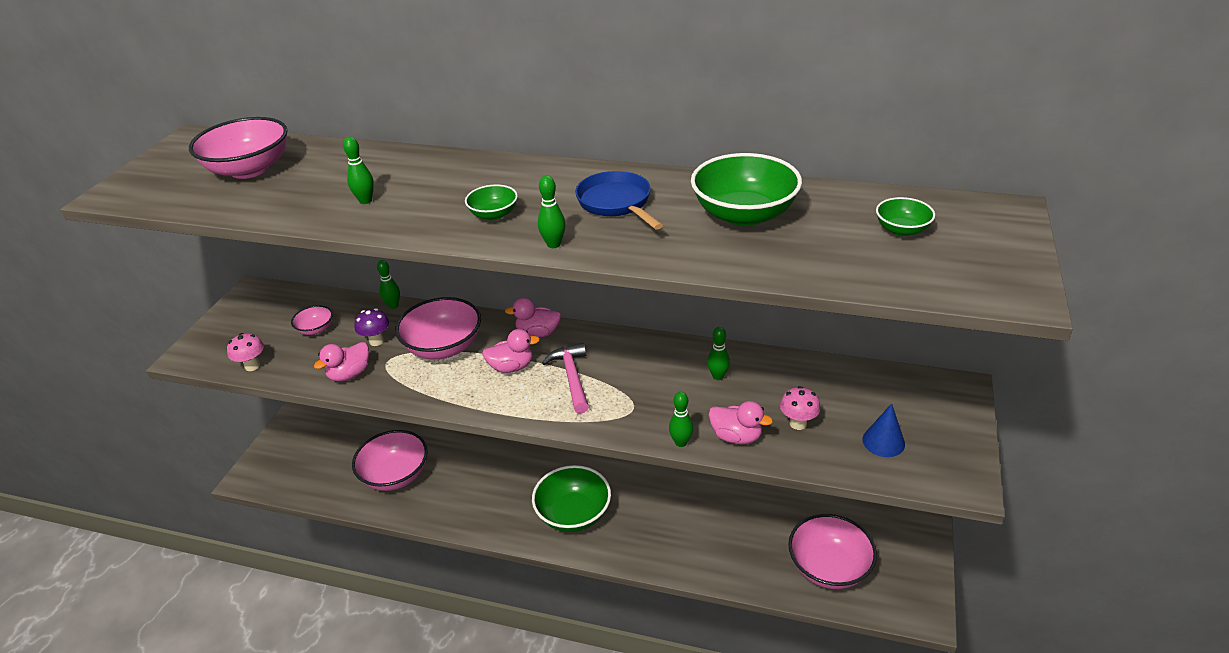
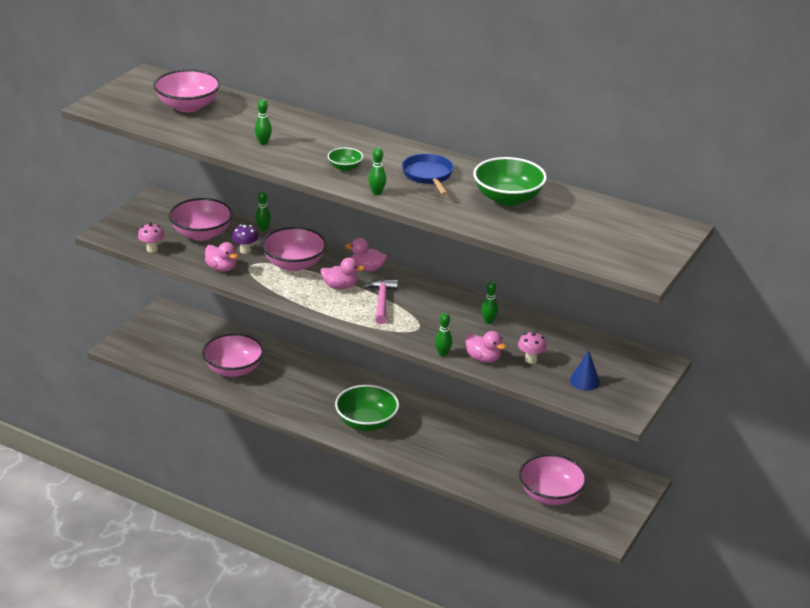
camera: 10 degrees right, 5 degrees down
(316, 329) = (201, 234): pink bowl -> pink bowl, size x1.99
(350, 374) = (221, 268): pink duck -> pink duck turned 105 degrees counterclockwise
(902, 230) = (603, 226): green bowl -> none

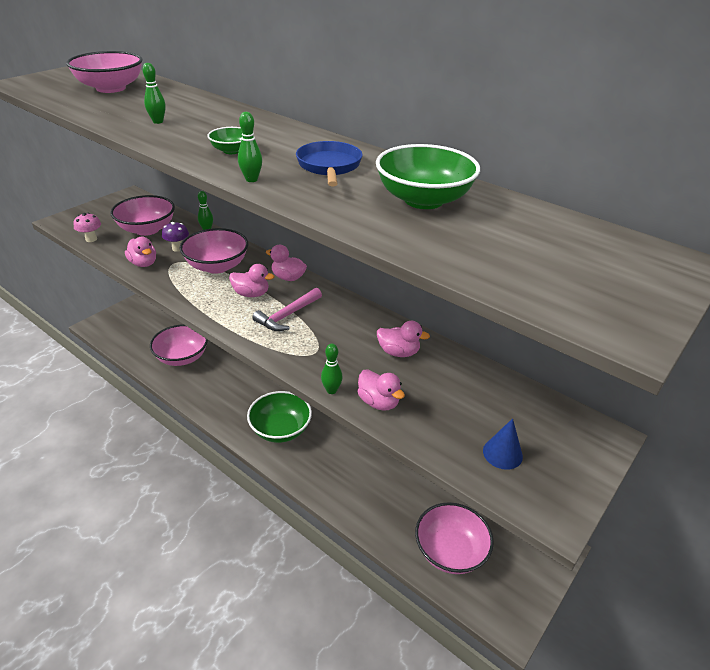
camera: 10 degrees right, 5 degrees up
(382, 301) = (287, 315): pink hammer -> pink hammer turned 150 degrees counterclockwise
(488, 321) = (398, 352): green bowling pin -> pink duck
(530, 360) = (437, 411): pink mushroom -> none

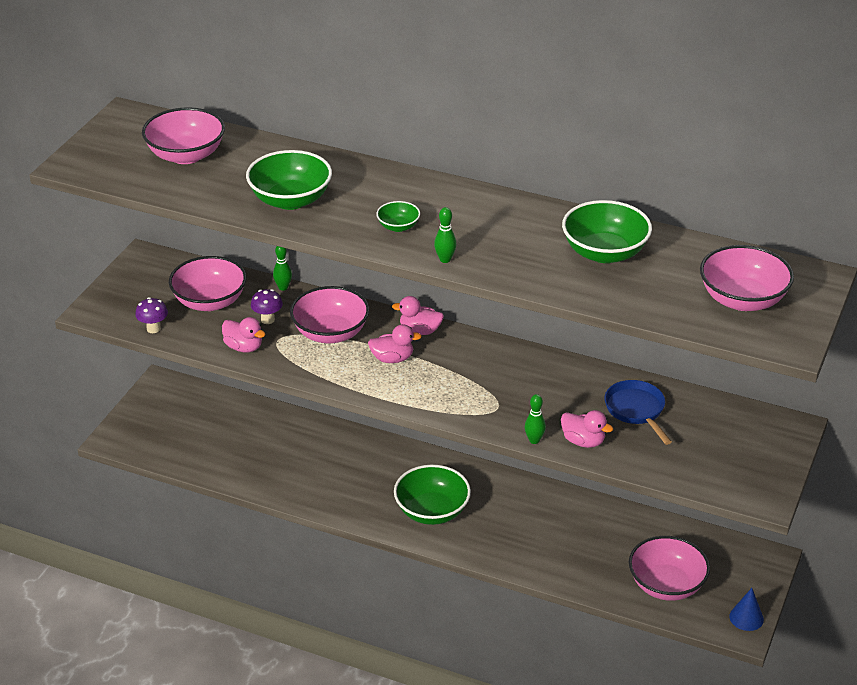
camera: 15 degrees left, 0 degrees up
(91, 239) = (153, 329): pink mushroom -> purple mushroom
(158, 122) = (290, 200): green bowling pin -> green bowl
(182, 357) = (259, 455): pink bowl -> pink bowl (742, 299)
(287, 315) = (446, 375): pink hammer -> none
(329, 166) = (501, 229): blue pan -> blue pan (636, 410)
(398, 352) = (579, 390): pink duck -> none
(502, 453) = (709, 461): blue cone -> blue cone (746, 618)

